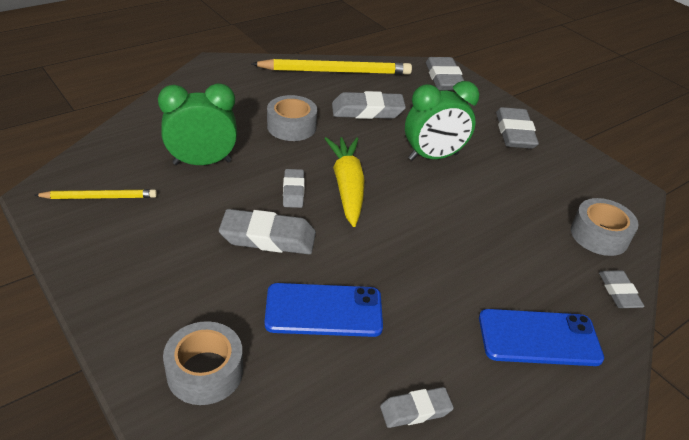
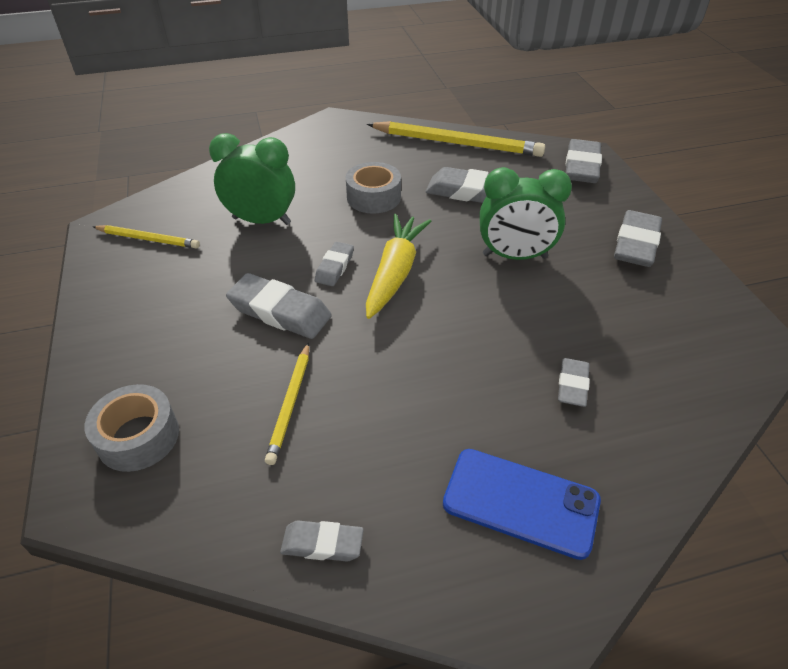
camera: 25 degrees right, 5 degrees up
(324, 310) = (290, 404): blue phone -> yellow pencil
(599, 235) = (679, 393): grey tape -> none
(618, 292) = (664, 473): grey eraser -> grey eraser (572, 385)

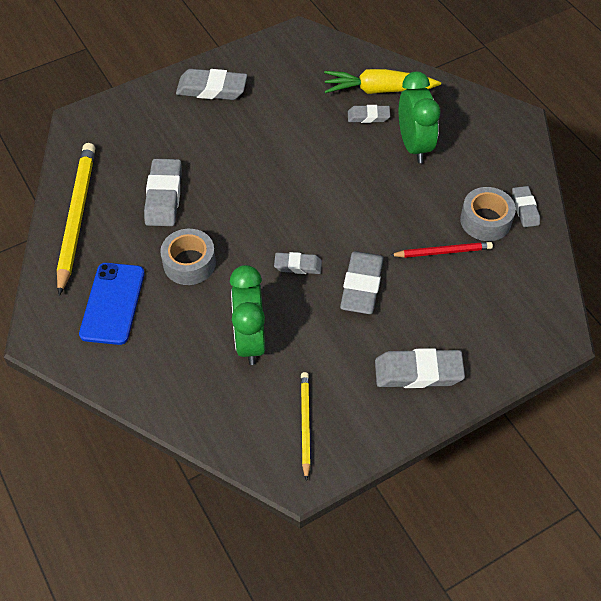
camera: 105 degrees left, 10 degrees up
(138, 437) = (504, 326): grey tape -> grey tape (485, 220)
(290, 404) = (442, 252): yellow pencil -> red pencil
(395, 273) = (292, 225): yellow carrot -> yellow carrot (378, 90)
(514, 256) = (248, 155): green clock -> green clock (414, 146)
(520, 502) = (460, 132): blue phone -> blue phone (113, 303)
(581, 167) = (104, 123): grey eraser -> grey eraser (418, 372)

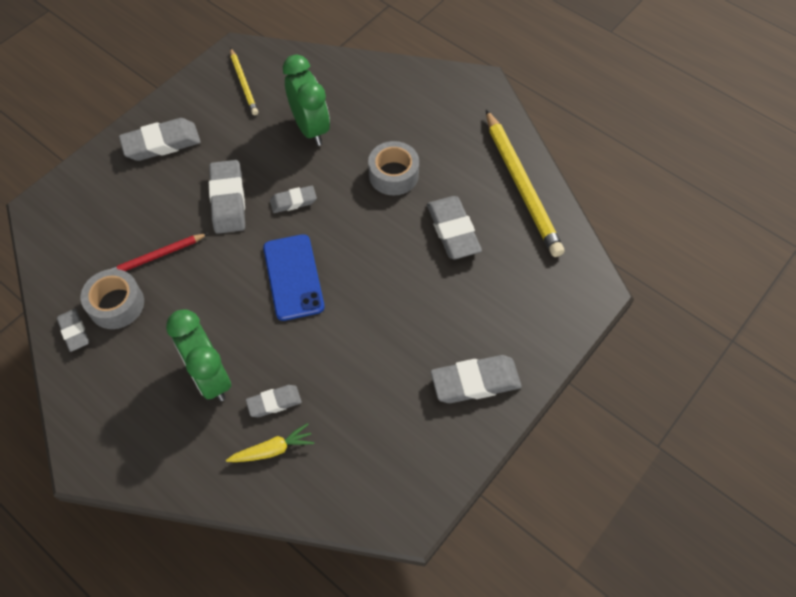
camera: 160 degrees right, 5 degrees up
(113, 303) = (440, 123): blue phone -> blue phone (293, 277)
(378, 90) = (272, 449): yellow carrot -> yellow carrot, size x0.58

